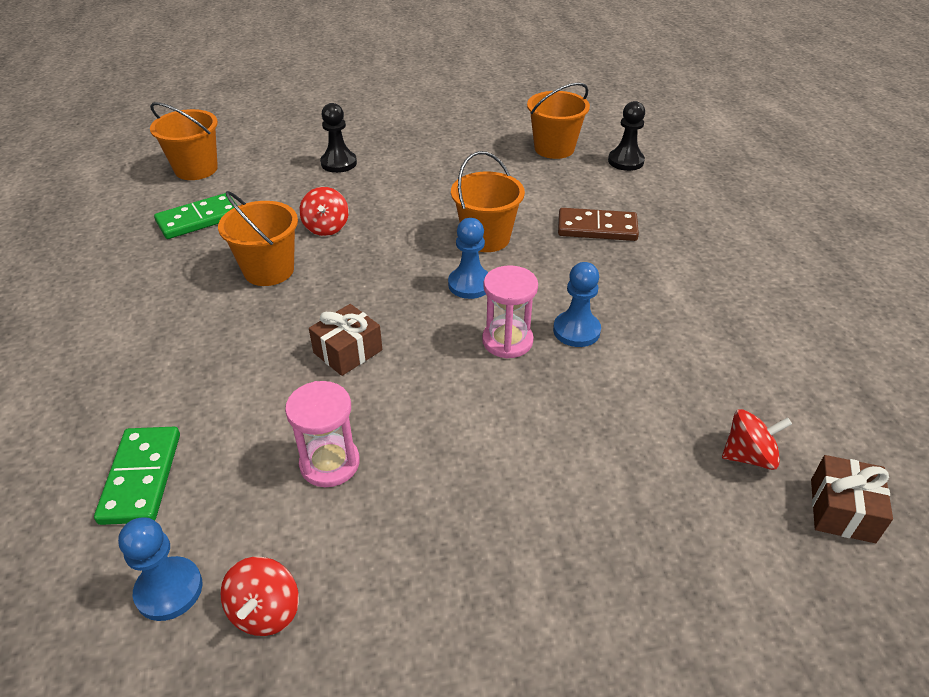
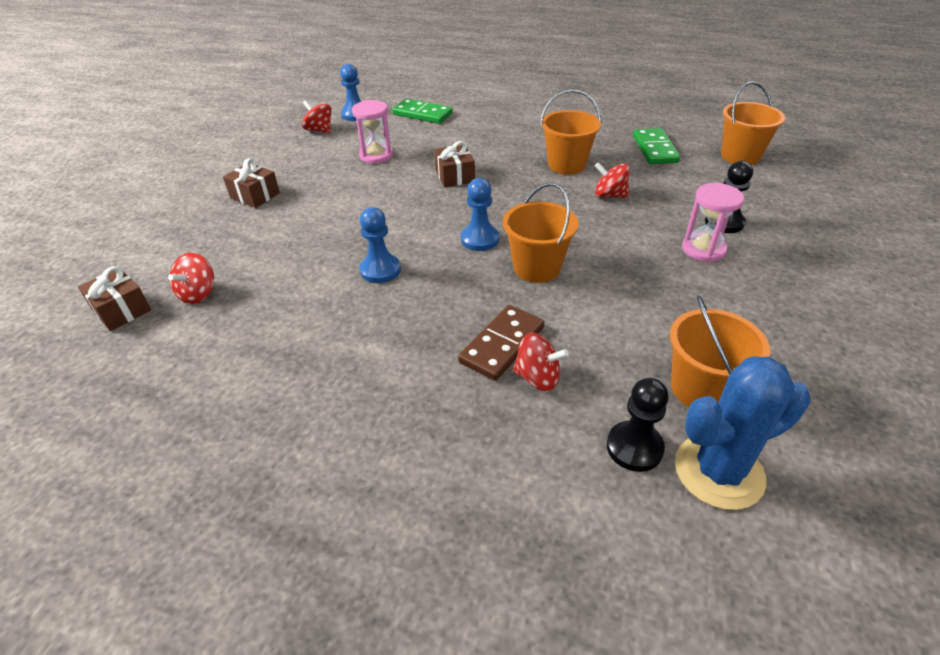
camera: 120 degrees right, 0 degrees up
(507, 341) = (403, 236): pink hourglass -> pink hourglass (703, 249)
(537, 552) = (255, 195): none -> brown gift
(611, 136) = (719, 471): none -> blue cactus
(611, 205) = (537, 378): none -> red spinning top

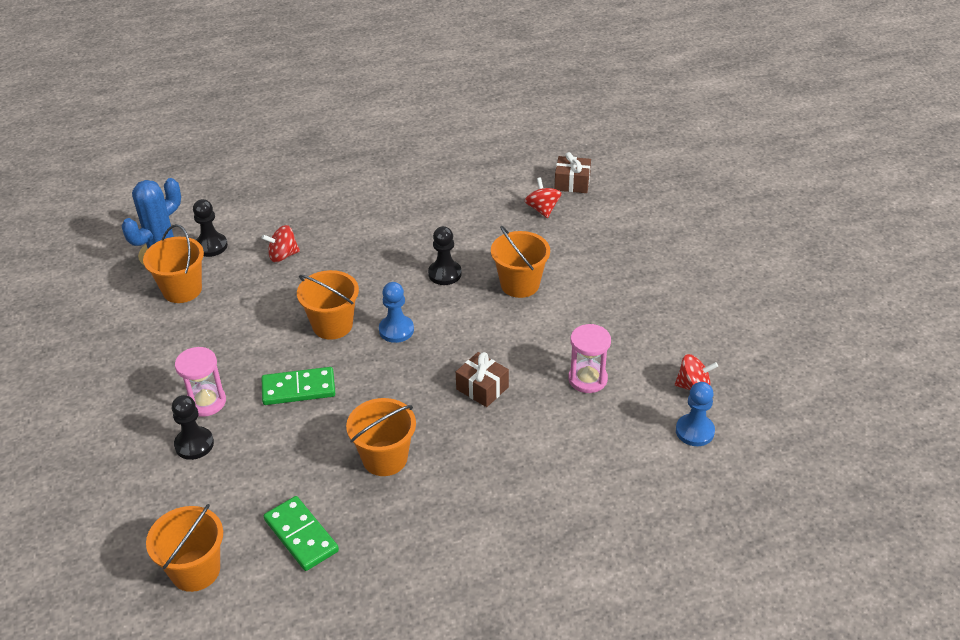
camera: 145 degrees right, 0 degrees up
(255, 195) = (627, 286): brown gift -> none
(329, 232) = (520, 284): none -> orange bucket
(380, 270) = (445, 274): blue pawn -> black pawn
(422, 114) = (621, 472): green domino -> green domino (298, 389)
(502, 344) = (317, 263): brown domino -> none
(609, 195) = (316, 431): red spinning top -> none

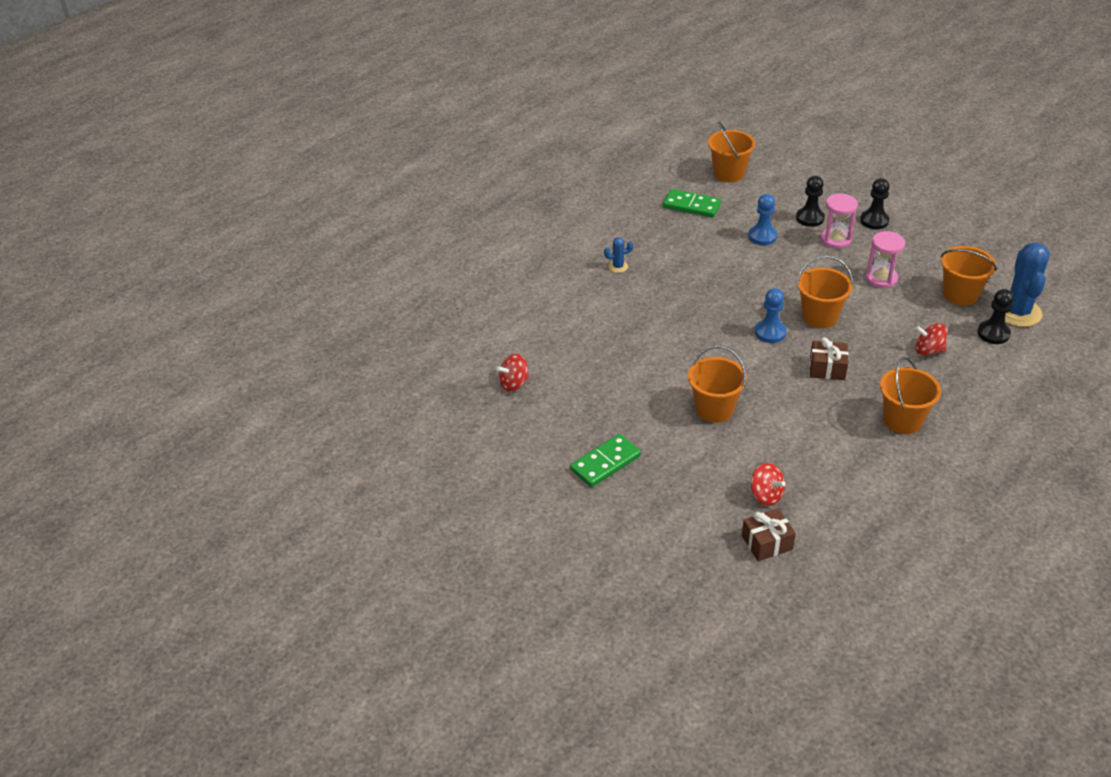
camera: 150 degrees right, 0 degrees up
(283, 255) = (928, 350): red spinning top -> red spinning top turned 120 degrees counterclockwise
(298, 389) = (788, 269): green domino -> green domino (605, 463)
(385, 458) = (687, 256): orange bucket -> orange bucket (902, 420)
(445, 274) = (784, 391): black pawn -> black pawn (874, 221)
(475, 482) = (618, 266): none -> blue cactus
(482, 388) = (666, 320): brown gift -> brown gift (827, 368)
(587, 379) = (597, 356): pink hourglass -> pink hourglass (881, 278)
(694, 431) = (495, 352): blue pawn -> blue pawn (762, 236)

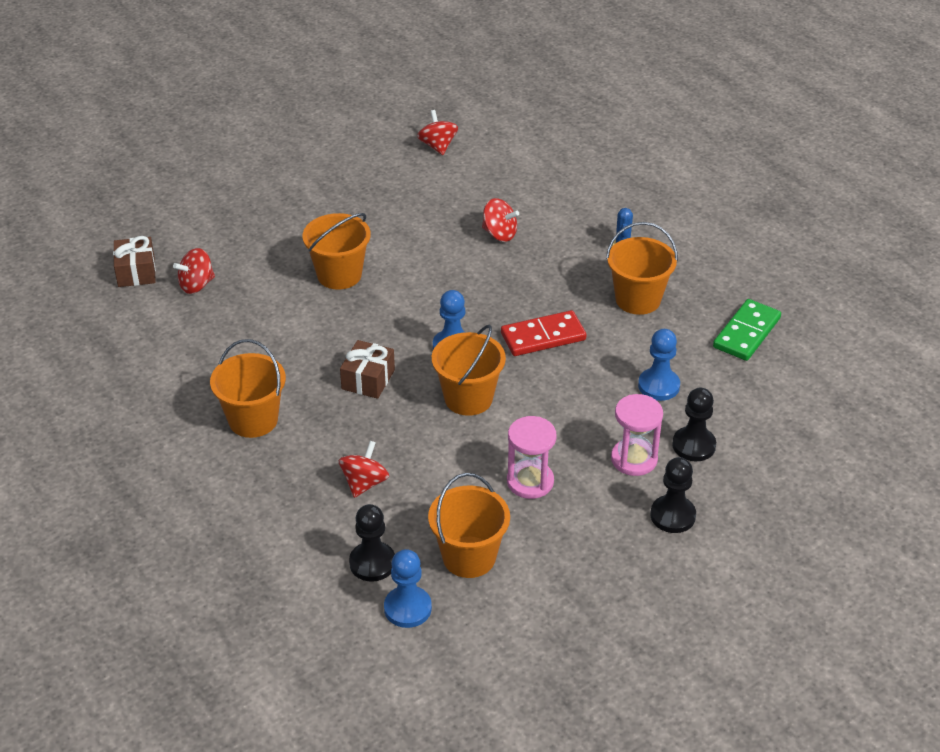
camera: 100 degrees right, 0 degrees up
(605, 463) = (295, 188): green domino -> none
(626, 329) = (499, 234): none -> red spinning top
(729, 173) = (827, 387): orange bucket -> orange bucket (638, 299)
(737, 291) = (543, 336): none -> red domino
(1017, 312) = (407, 608): blue cactus -> blue pawn

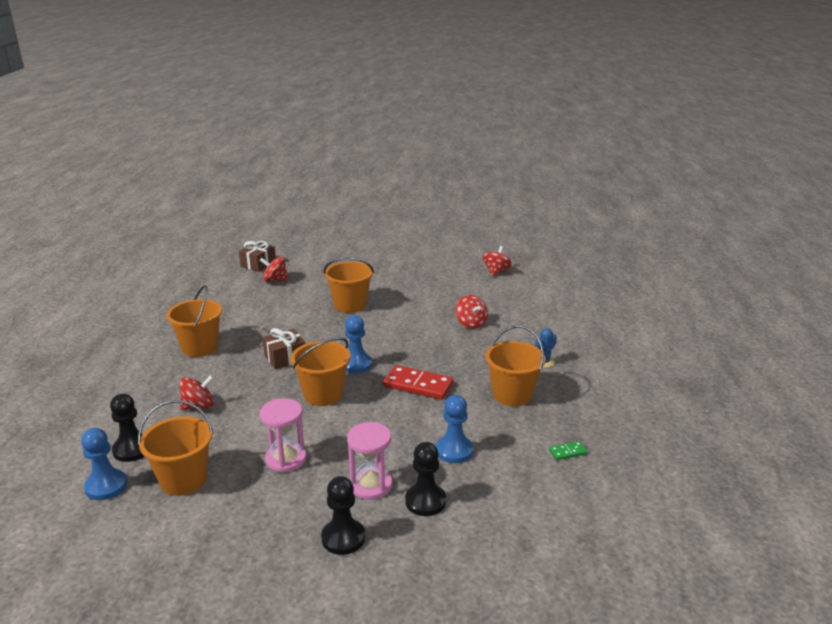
camera: 40 degrees right, 15 degrees down
(746, 333) = (567, 452): green domino -> green domino, size x0.48

